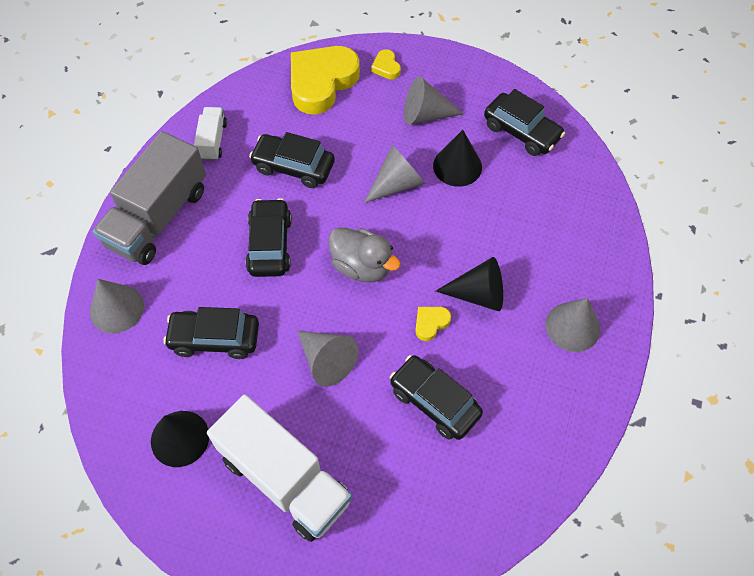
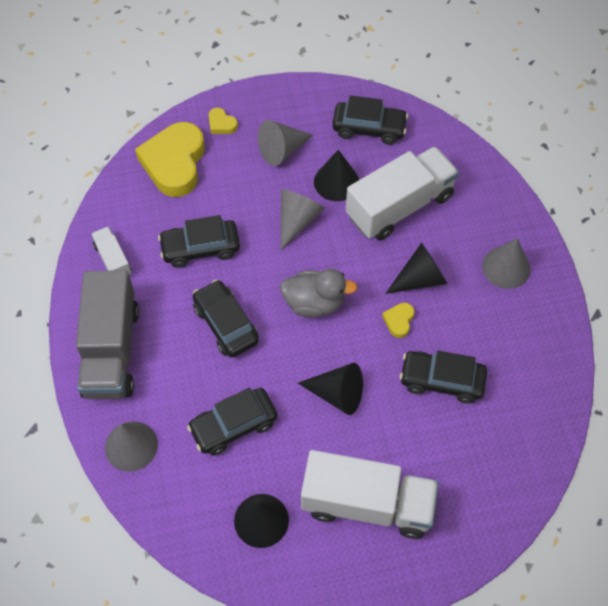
camera: 30 degrees left, 0 degrees up
(326, 361) = (337, 394): grey cone -> black cone
(503, 216) = (399, 206): none -> white truck

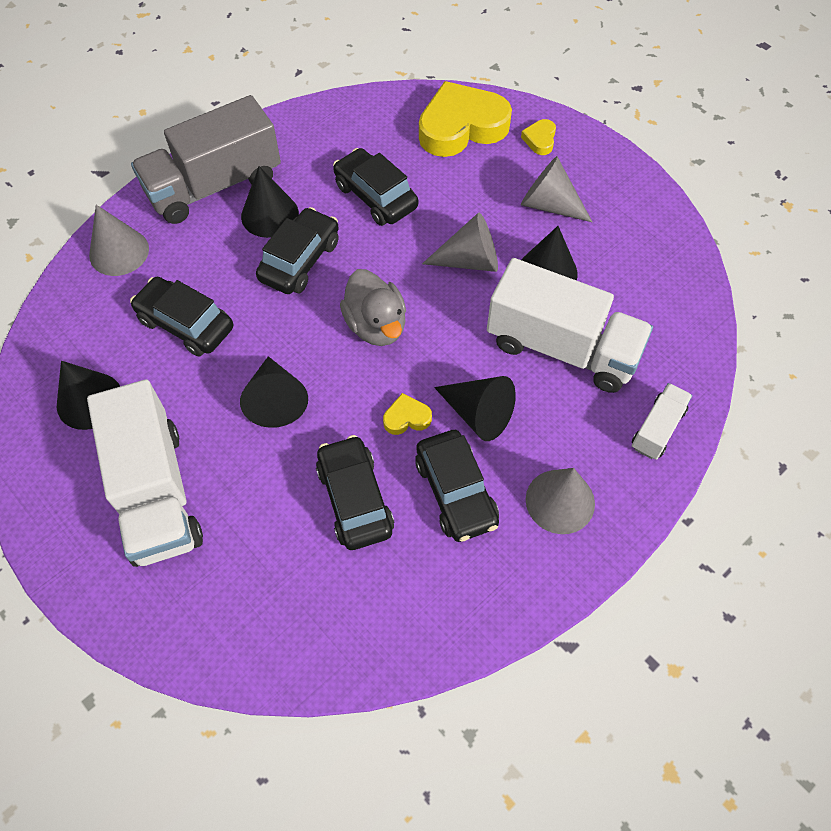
camera: 60 degrees right, 0 degrees up
(113, 260) = (314, 137): white truck -> white truck (657, 429)
(168, 325) = (270, 215): none -> black cone
(369, 128) = (645, 268): black car -> black car (456, 492)

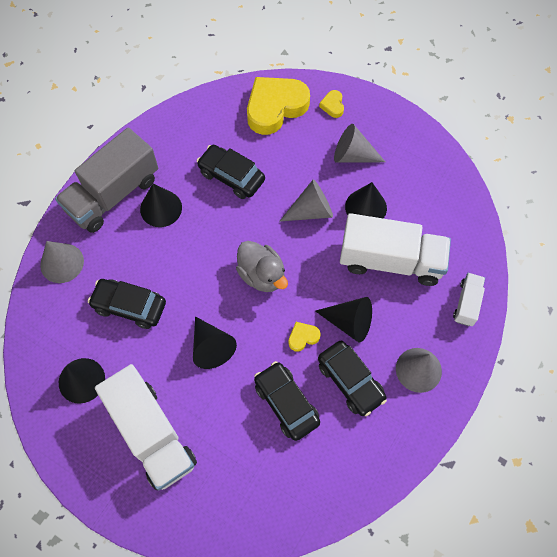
camera: 15 degrees left, 5 degrees up
(300, 260) = (194, 239): black car -> none

